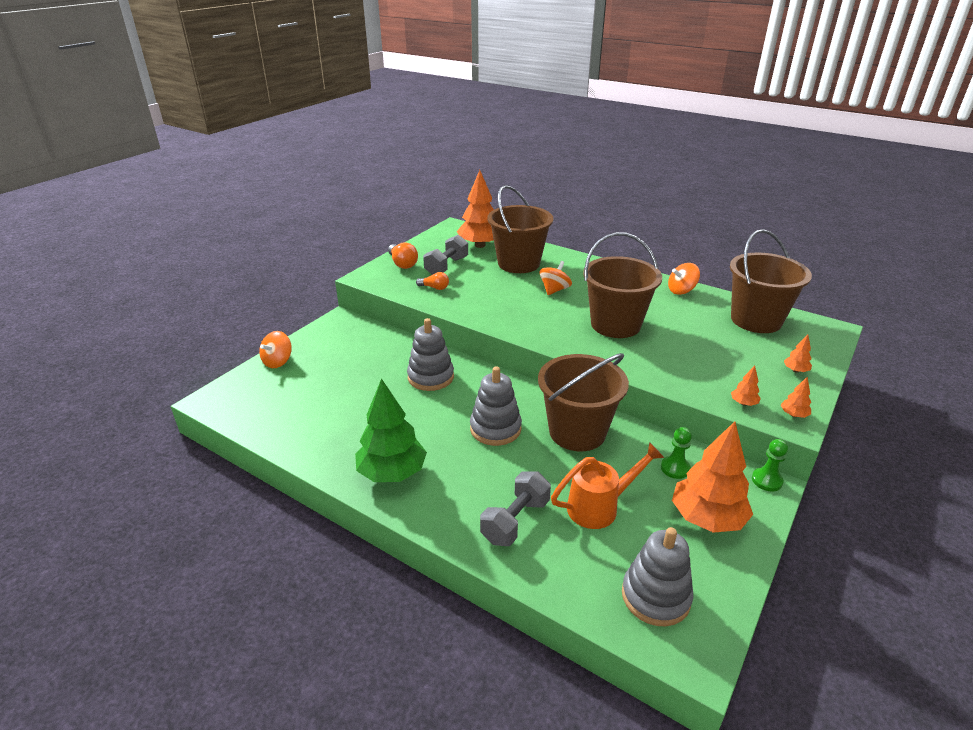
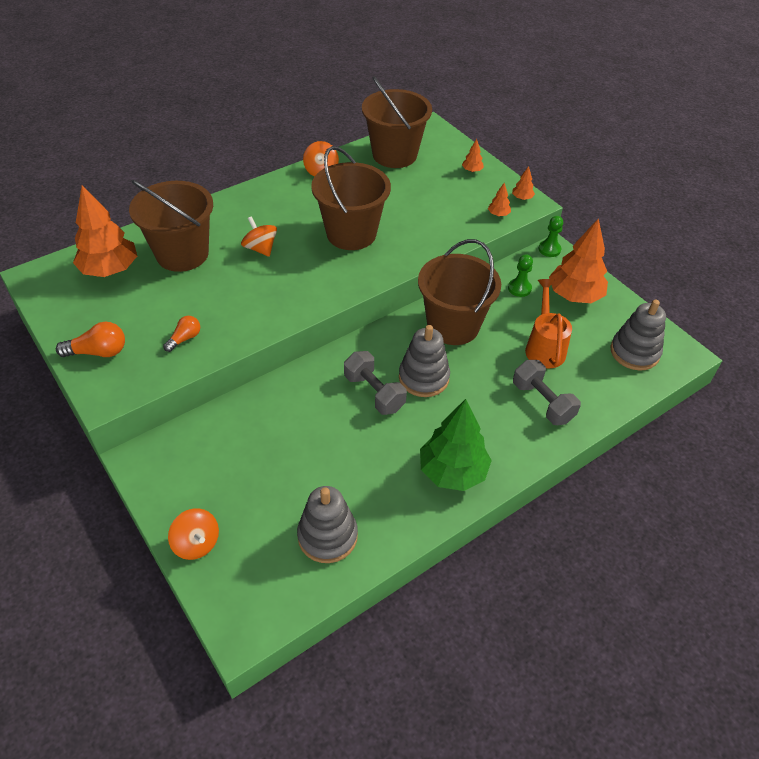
camera: 70 degrees left, 15 degrees up
(430, 377) = (316, 402): grey stacking toy -> grey stacking toy (327, 536)
(446, 266) = (140, 314): grey dumbbell -> grey dumbbell (374, 393)

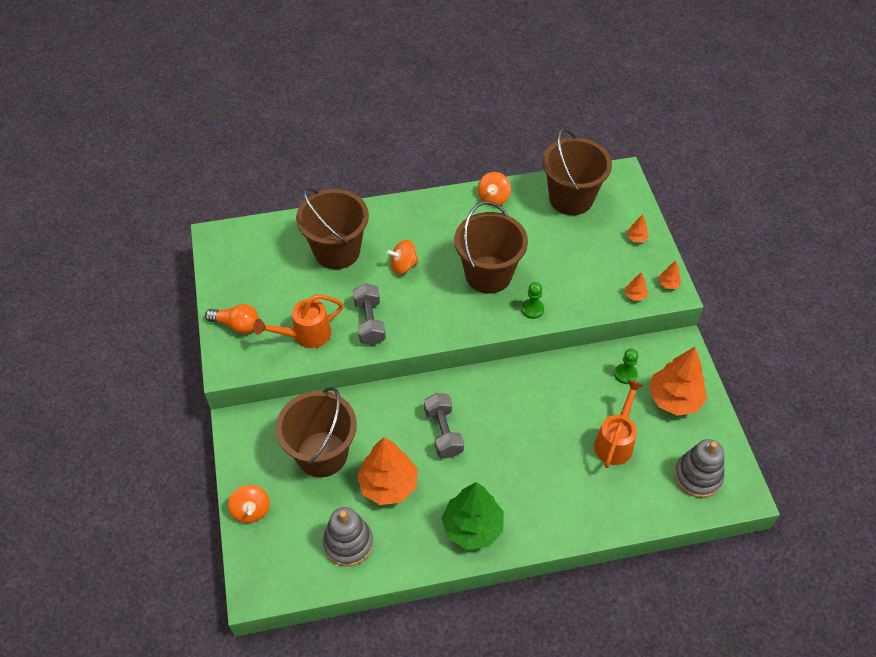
camera: 25 degrees right, 5 degrees up
(110, 270) = (274, 249): orange tree -> orange tree (388, 485)
(185, 338) = (306, 335): orange light bulb -> orange watering can
(260, 248) = (403, 266): orange spinning top -> orange spinning top turned 90 degrees counterclockwise
(423, 378) = (492, 433): grey stacking toy -> none
(453, 326) = (543, 392): brown bucket -> brown bucket (322, 454)
(542, 402) = (583, 494): grey dumbbell -> grey dumbbell (369, 322)
(549, 249) = (678, 342): green pawn -> green pawn (532, 309)

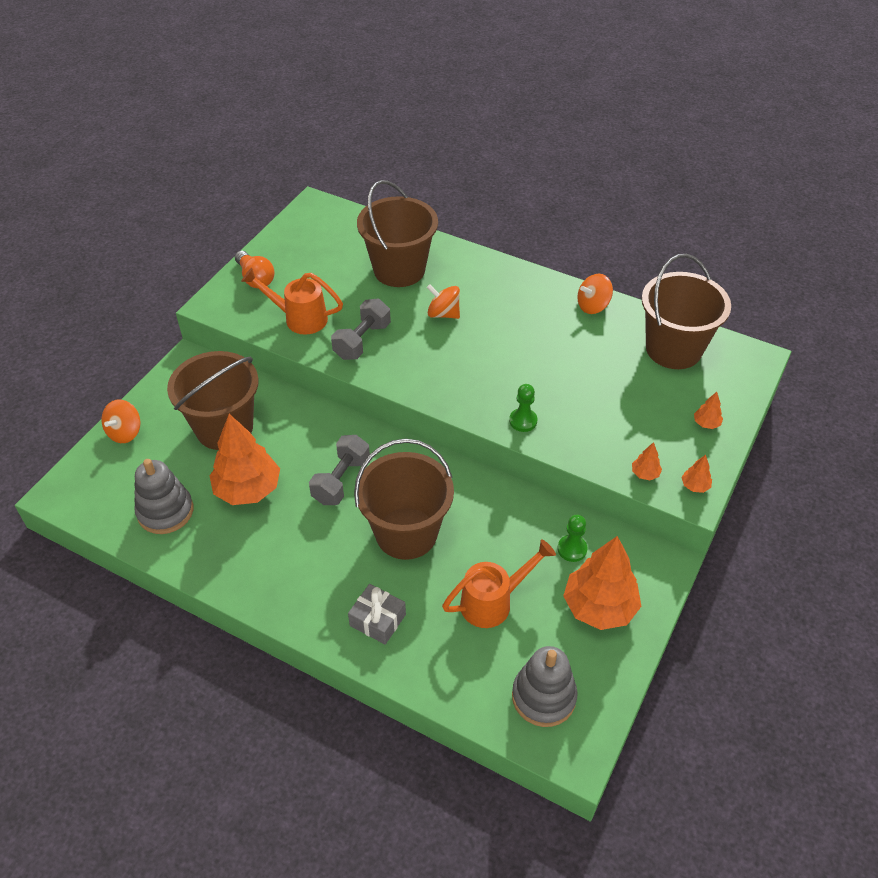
camera: 40 degrees right, 5 degrees down
(472, 527) = (277, 576): green tree -> none
(488, 274) = (513, 366): brown bucket -> brown bucket (406, 533)
(562, 505) = (377, 620): none -> grey gift

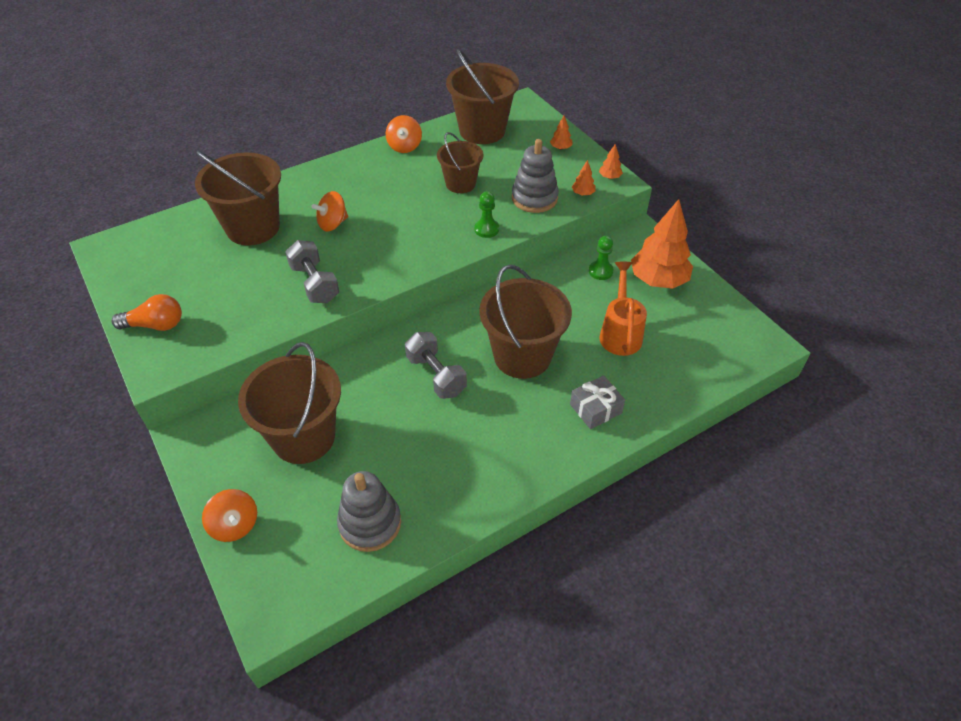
camera: 60 degrees left, 0 degrees up
(248, 489) = (394, 446): orange tree -> none
(299, 318) = (244, 314): orange watering can -> none
(543, 697) = (716, 341): grey stacking toy -> grey stacking toy (534, 198)
(573, 371) = (460, 184): none -> brown bucket

